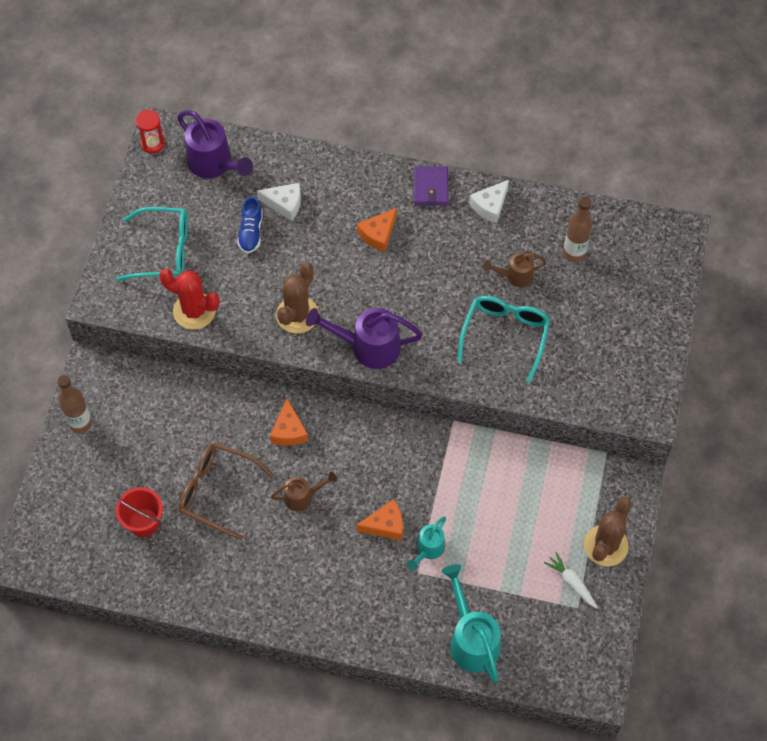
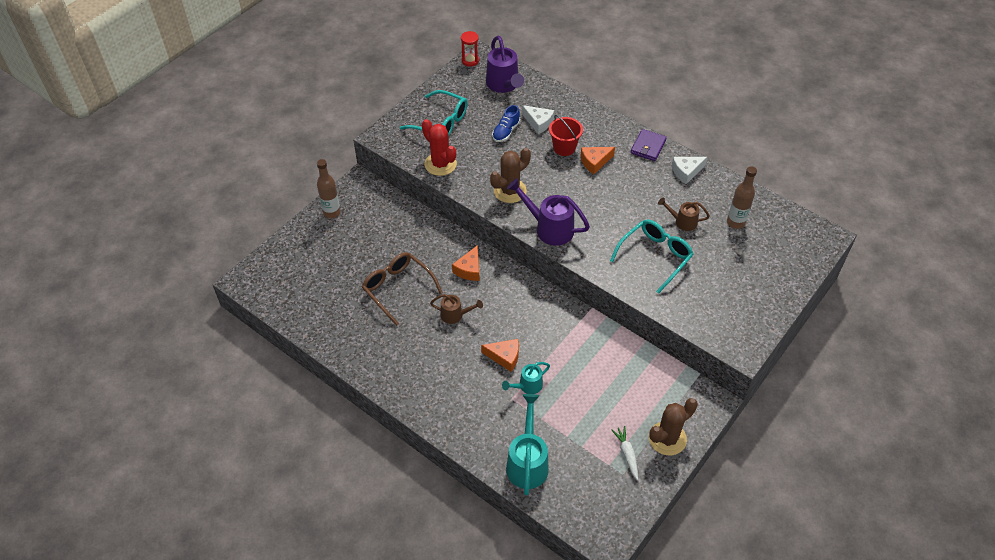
camera: 25 degrees right, 10 degrees down
(144, 522) = (336, 288): red bucket -> red bucket (564, 148)

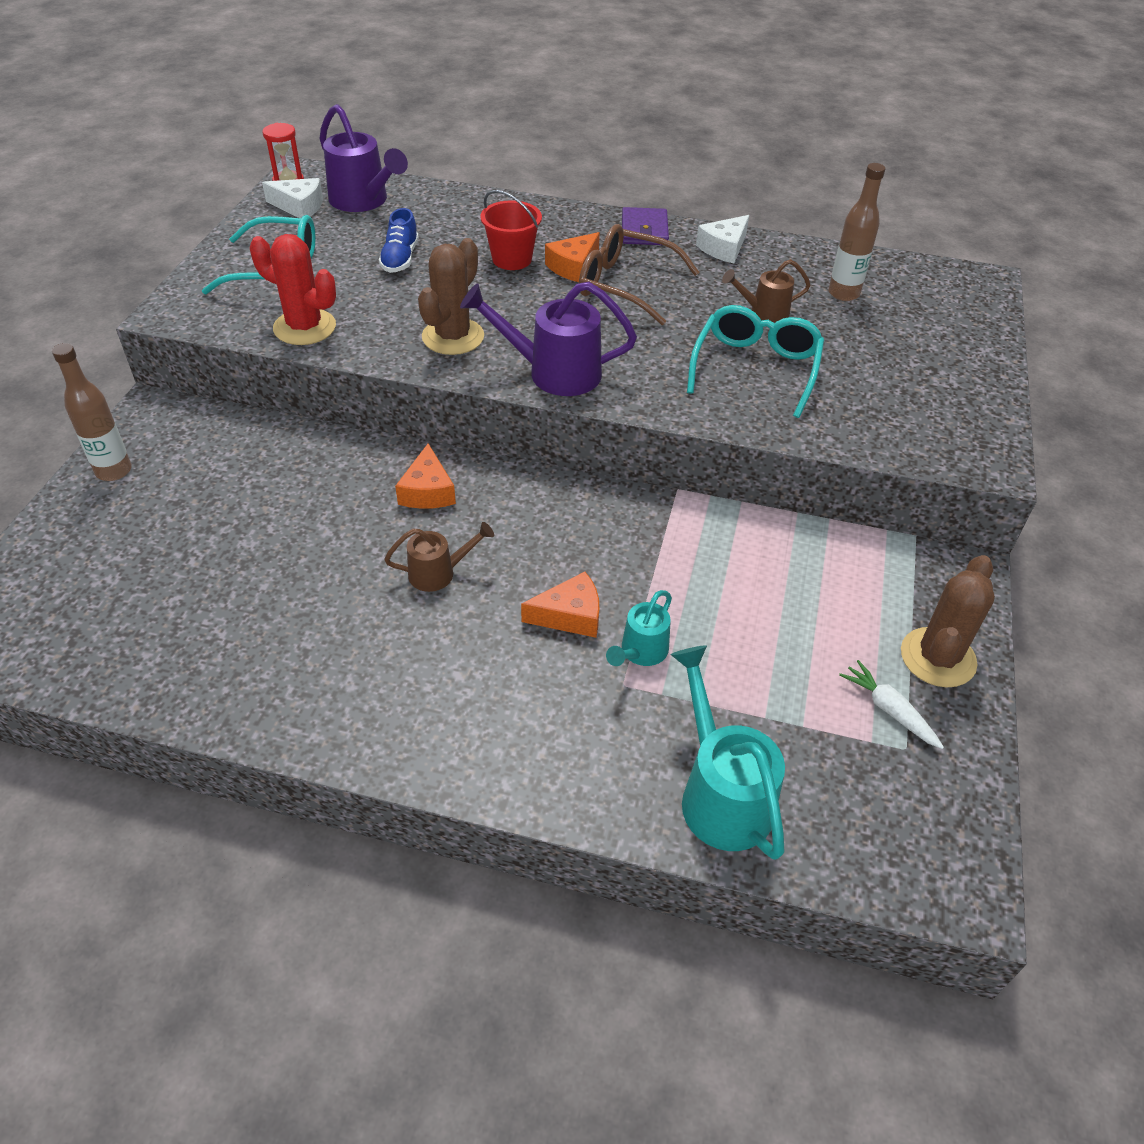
camera: 25 degrees left, 5 degrees down
(397, 289) = (303, 561): brown glasses -> brown glasses (625, 285)
(538, 123) = (449, 236): white cheese -> white cheese (299, 207)

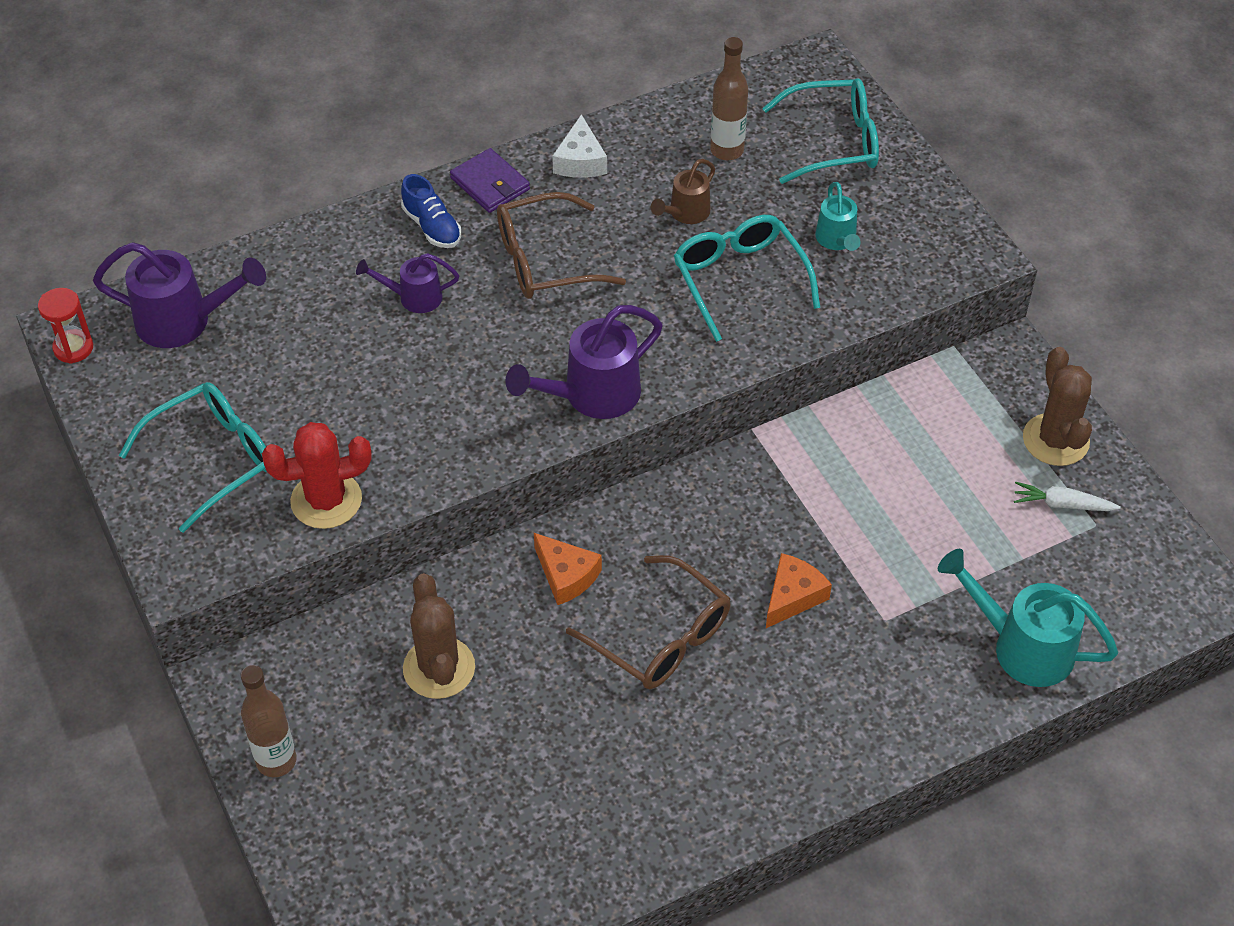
camera: 40 degrees left, 5 degrees up
(299, 207) = (128, 370): white cheese -> none
(400, 259) = (311, 366): blue shoe -> blue shoe (432, 227)
(439, 573) = (661, 637): brown watering can -> brown glasses
(453, 337) = (467, 418): brown cactus -> brown cactus (439, 668)
(512, 259) = (413, 297): red bucket -> purple watering can
(573, 267) = (477, 269): orange cheese -> none
(640, 652) = (870, 587): turquoise watering can -> turquoise watering can (837, 240)
(940, 330) = (834, 142): none -> turquoise glasses

